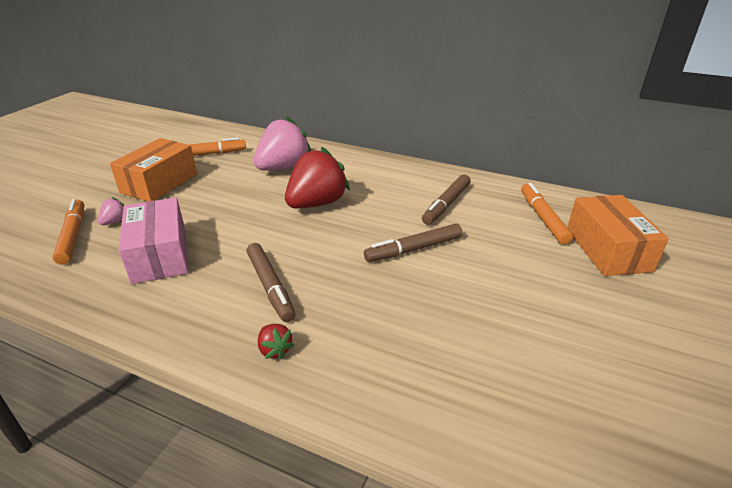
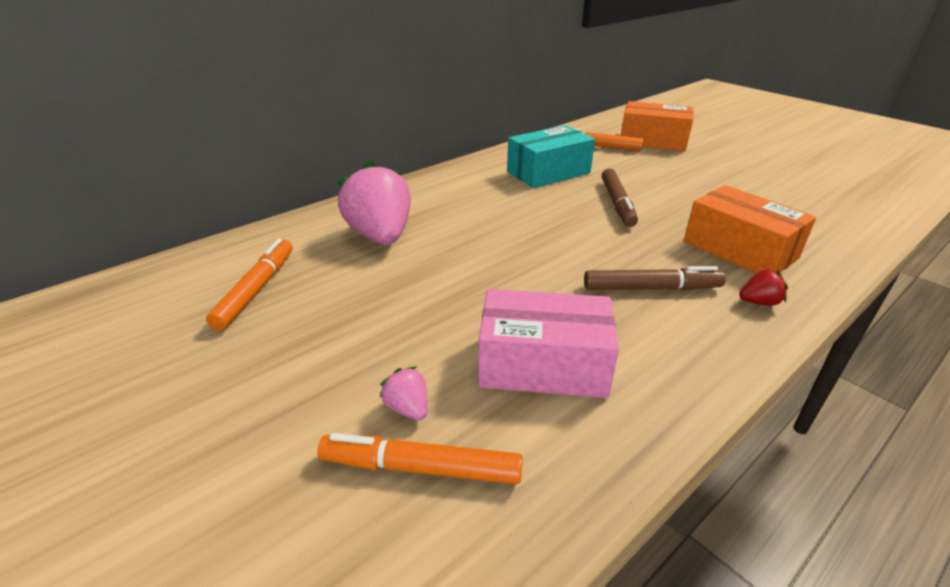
camera: 65 degrees left, 0 degrees up
(159, 183) = (311, 347): orange box -> orange box (739, 250)
(317, 203) = (494, 232): red strawberry -> none
(447, 204) = (548, 172): brown marker -> turquoise box

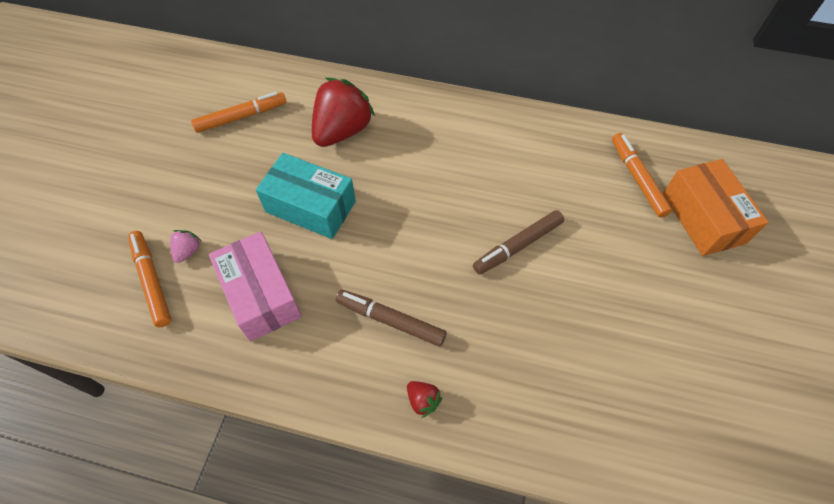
camera: 55 degrees right, 25 degrees up
(380, 236) = (342, 131): pink strawberry -> red strawberry
(548, 172) = (537, 170): turquoise box -> turquoise box (310, 206)
(650, 288) = (391, 321): brown marker -> brown marker turned 150 degrees clockwise
(739, 250) = (503, 366): orange box -> none

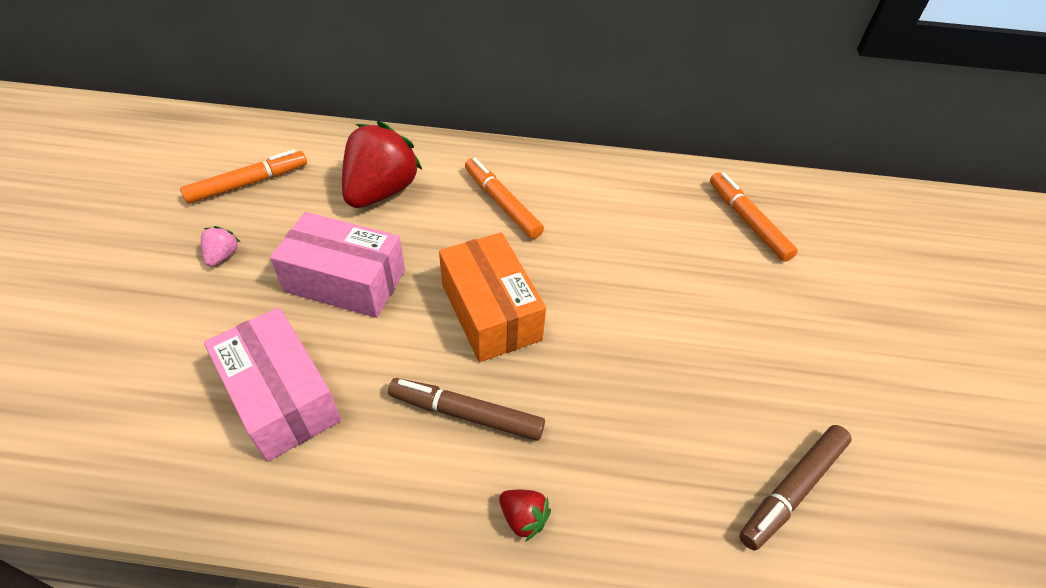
camera: 10 degrees left, 10 degrees down
(152, 281) = (120, 394): orange marker -> orange marker (502, 204)
(188, 251) = (175, 349): pink strawberry -> pink strawberry (223, 256)
(310, 206) = (345, 281): turquoise box -> pink box
(518, 245) = (620, 307): brown marker -> brown marker (793, 489)
(703, 218) = (834, 258): orange box -> orange box (491, 311)

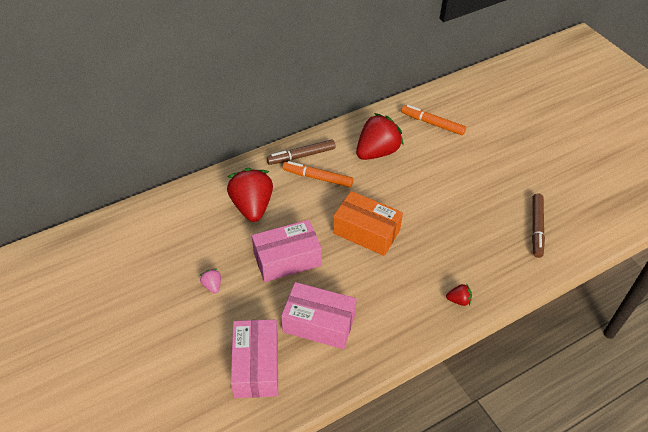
camera: 35 degrees left, 0 degrees up
(139, 396) = (256, 366): none -> pink box
(247, 183) = (176, 244): orange marker -> none
(467, 414) = (401, 279): brown marker -> brown marker (302, 156)
(621, 215) = (377, 152): none -> red strawberry

